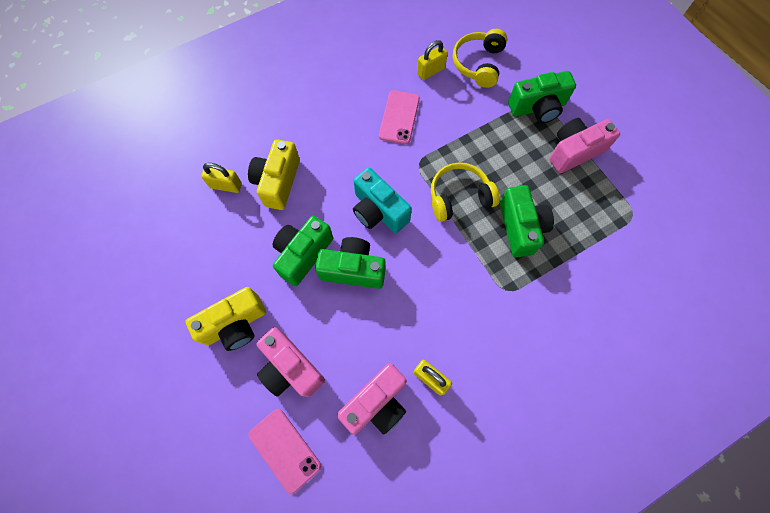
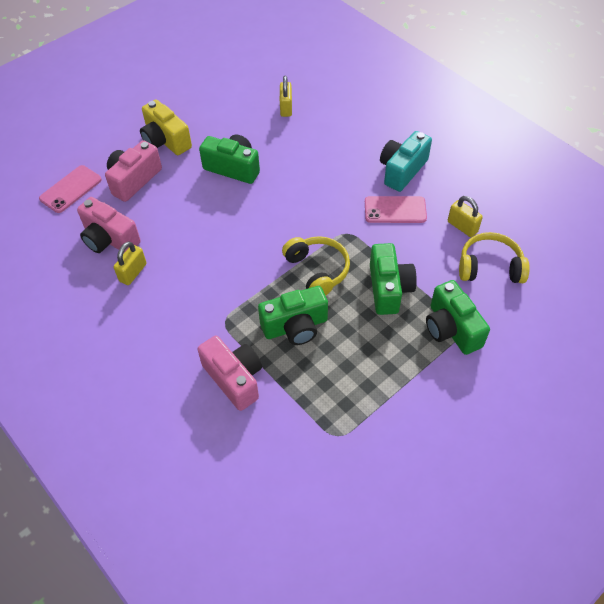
camera: 80 degrees right, 15 degrees down
(278, 182) = (298, 138): yellow camera -> none
(353, 269) = (225, 203): green camera -> green camera (389, 288)
(378, 211) = (286, 211): turquoise camera -> turquoise camera (402, 170)
(574, 152) = (404, 370): pink camera -> pink camera (234, 378)

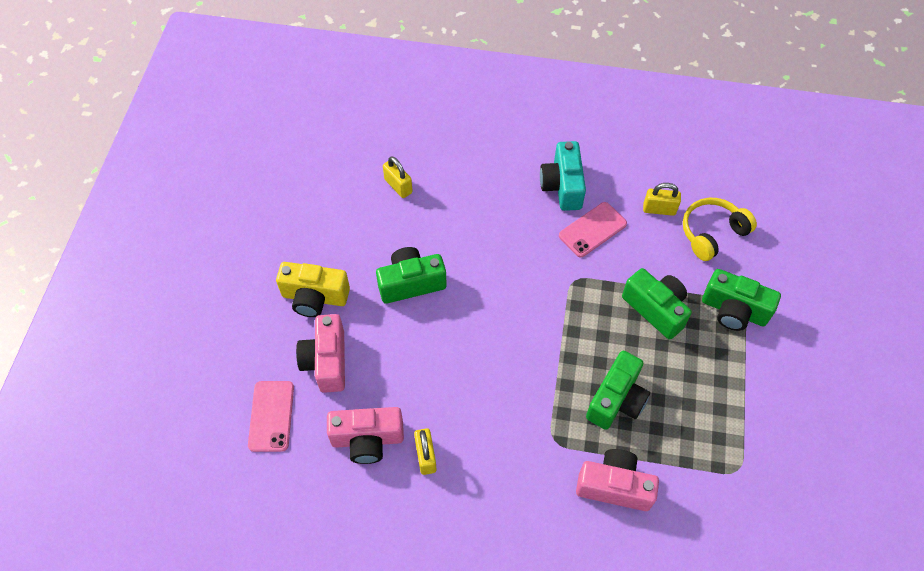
camera: 40 degrees left, 5 degrees up
(317, 270) = (584, 334): yellow headphones -> none

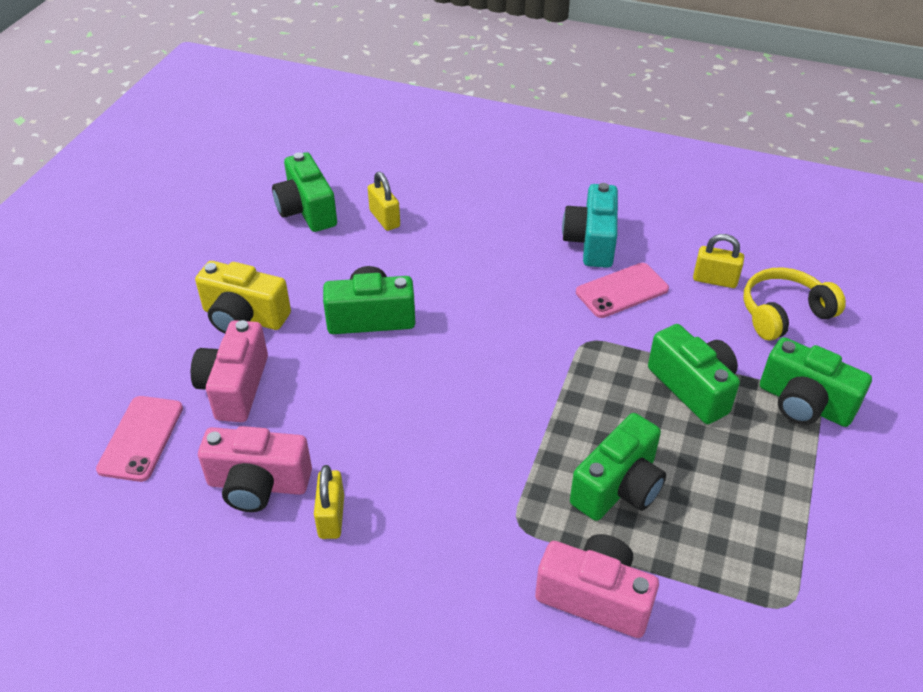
camera: 10 degrees right, 15 degrees down
(334, 186) = (307, 210): none -> green camera

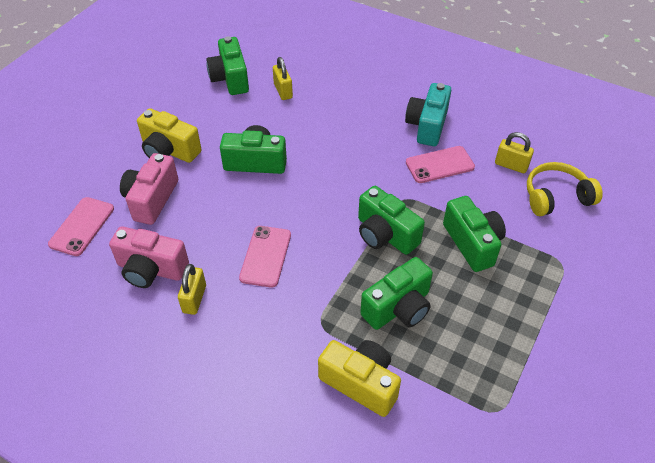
camera: 10 degrees right, 5 degrees up
(417, 443) = (265, 256): none -> pink phone
(595, 597) = (361, 383): pink camera -> yellow camera
(804, 403) = (552, 266): green camera -> green camera (385, 234)

